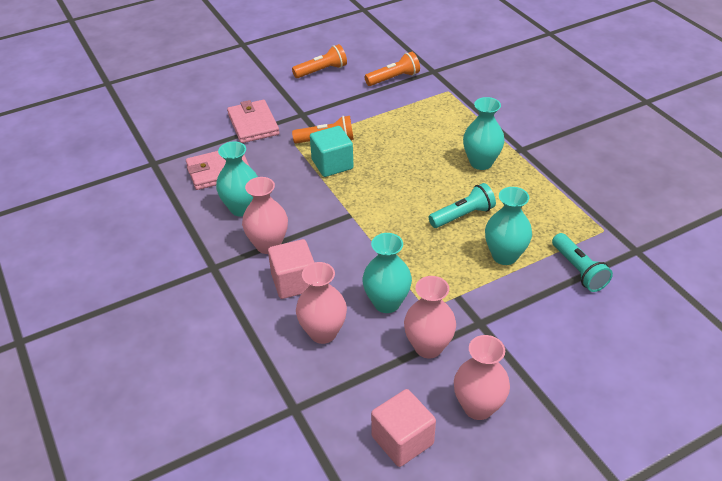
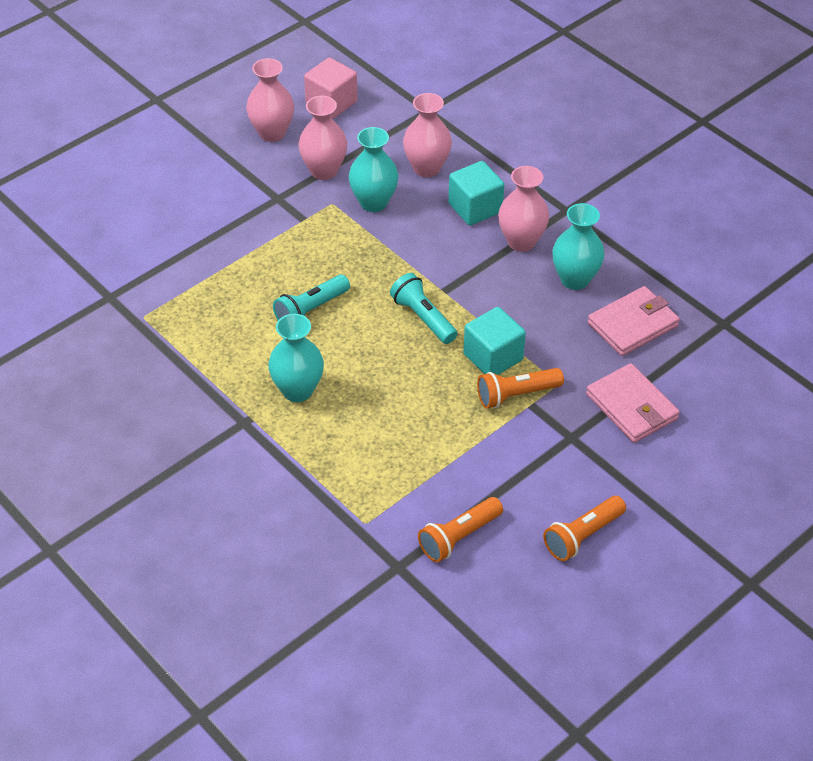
camera: 165 degrees right, 5 degrees up
(294, 282) = (475, 208): pink cube -> turquoise cube
(504, 256) = (257, 268): turquoise vase -> none
(578, 270) = (176, 264): turquoise flashlight -> turquoise flashlight (423, 318)

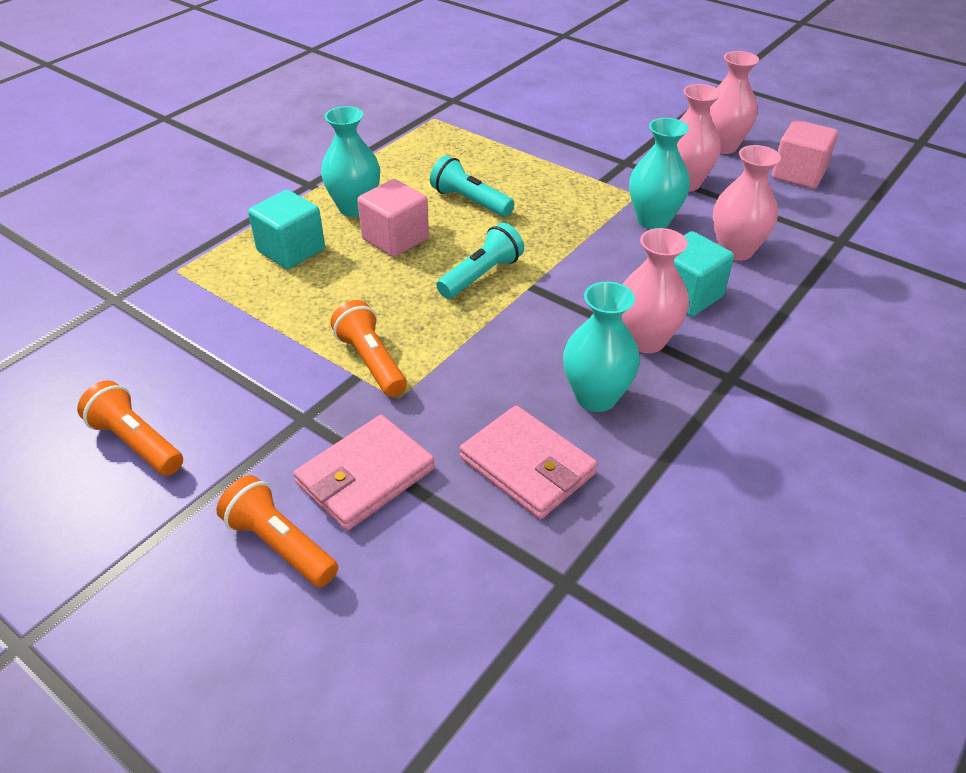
camera: 80 degrees right, 5 degrees down
(356, 366) = (395, 239): none -> pink cube
(459, 537) = (148, 337): orange flashlight -> orange flashlight (280, 544)
(493, 357) = (431, 336): turquoise cube -> turquoise cube (291, 250)

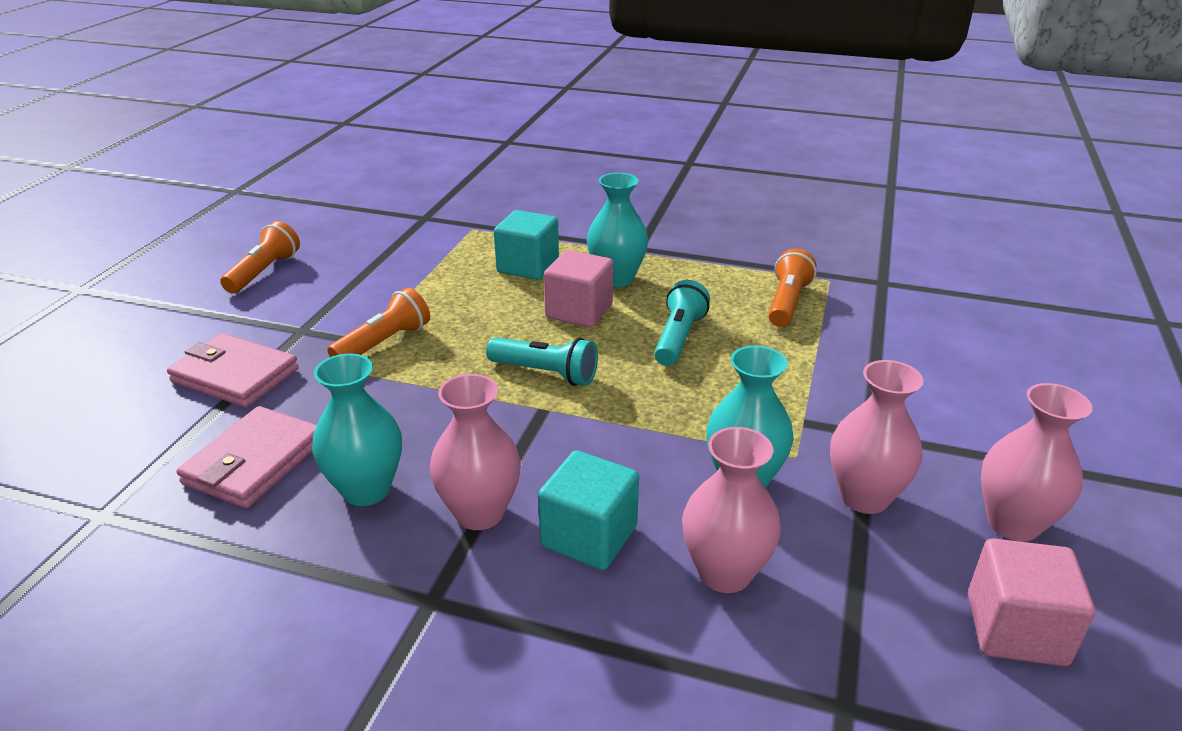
camera: 70 degrees right, 10 degrees down
(280, 544) = (159, 356): orange flashlight -> orange flashlight (787, 302)

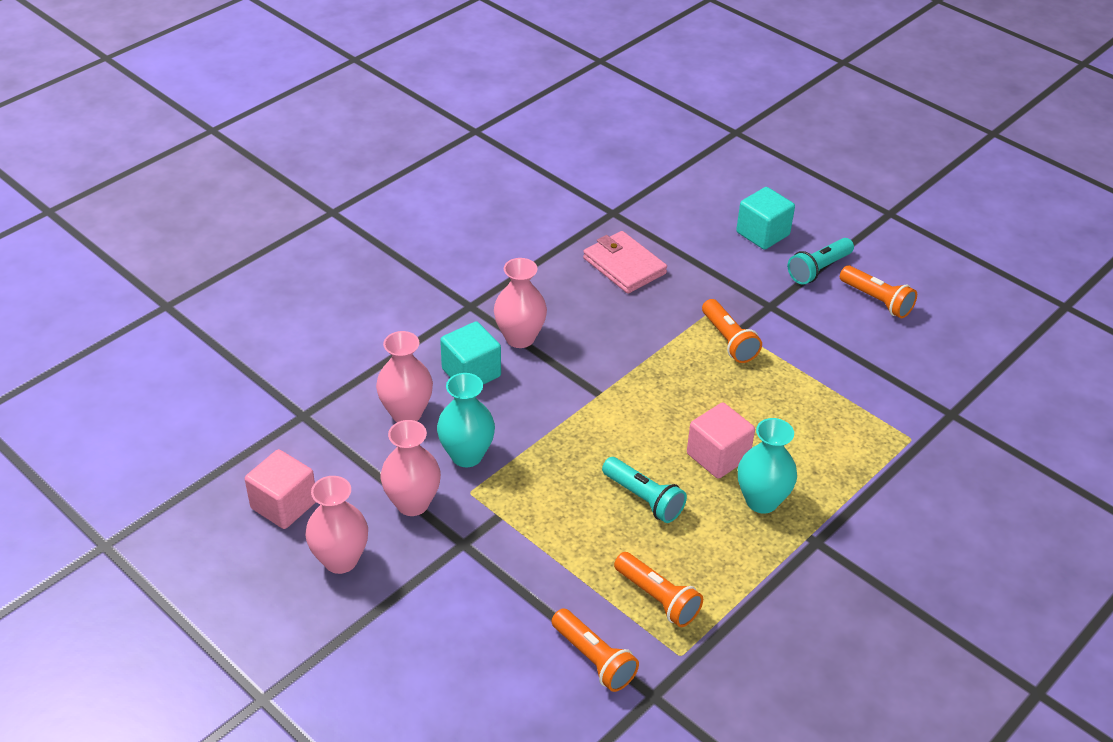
camera: 115 degrees right, 10 degrees up
(235, 375) = (725, 269): pink wallet -> none
(366, 490) = (570, 301): turquoise vase -> none
(528, 266) = (814, 451): turquoise cube -> turquoise cube (762, 233)
(546, 373) = (640, 408): turquoise flashlight -> turquoise flashlight (818, 269)
(889, 316) = (594, 659): none -> orange flashlight

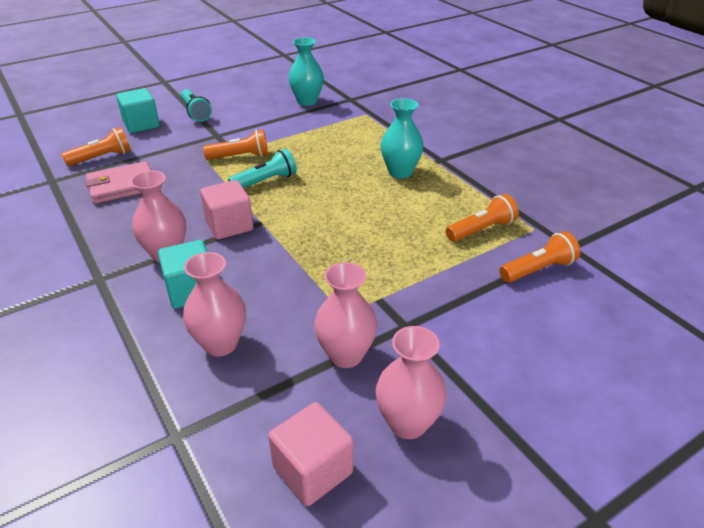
camera: 75 degrees left, 5 degrees down
(466, 455) = (298, 309): turquoise vase -> turquoise vase (307, 101)
(644, 499) = (383, 219): turquoise flashlight -> turquoise flashlight (266, 181)
(718, 456) = (352, 181): pink cube -> pink cube (229, 225)
(877, 300) = (240, 101): orange flashlight -> orange flashlight (102, 158)

